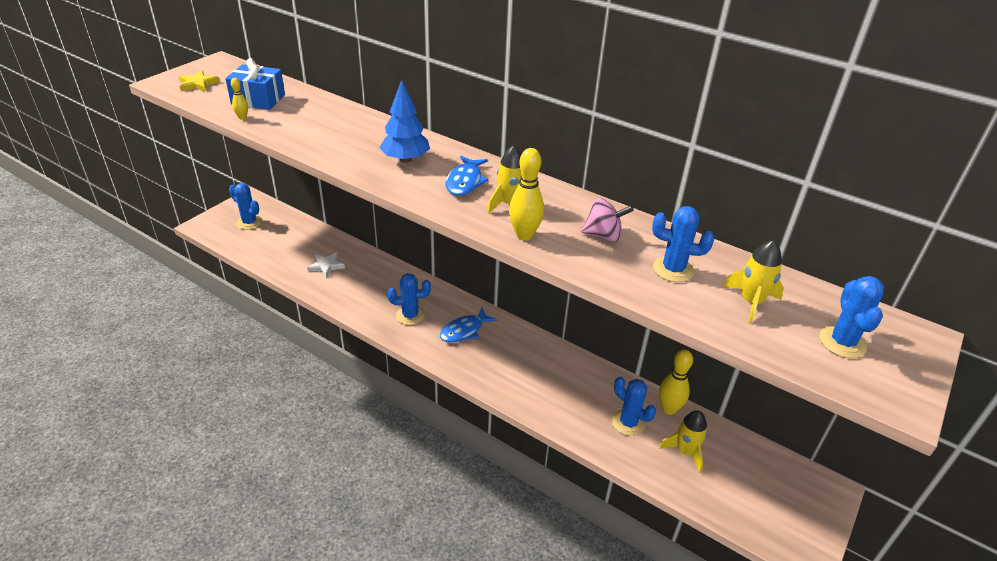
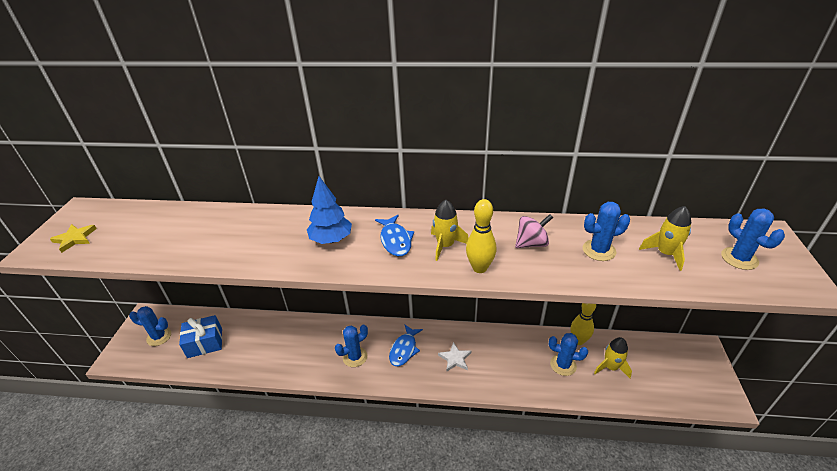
camera: 25 degrees left, 0 degrees up
(242, 118) = (149, 256): yellow bowling pin -> none
(258, 99) = (151, 232): blue gift -> blue gift (205, 343)
(326, 266) = (256, 346): white star -> white star (455, 358)

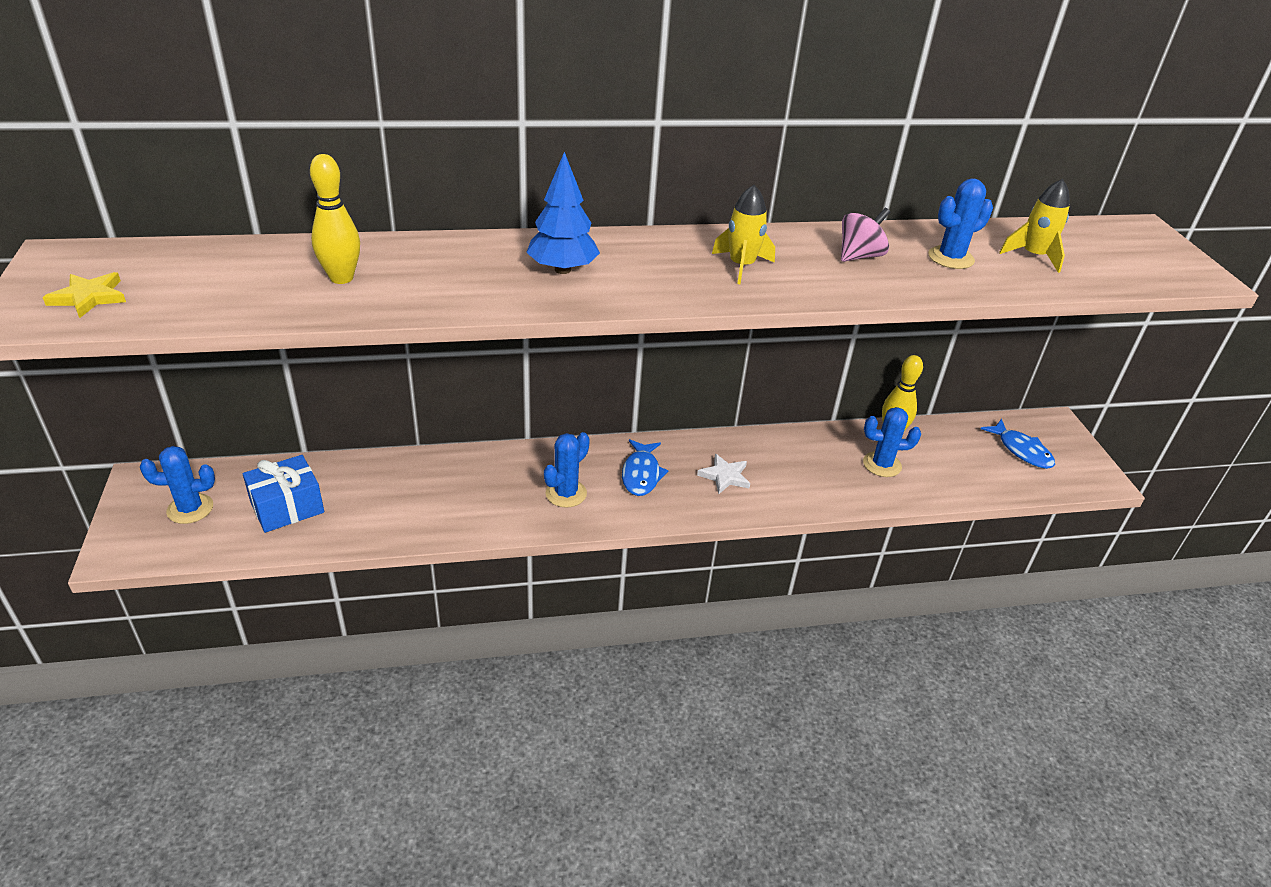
camera: 20 degrees left, 0 degrees up
(395, 240) = (663, 264): blue fish -> blue fish (1021, 450)
(479, 268) = (805, 288): yellow bowling pin -> yellow bowling pin (341, 278)
(611, 367) = (946, 459): yellow rocket -> none
(739, 258) = (1120, 255): blue cactus -> none

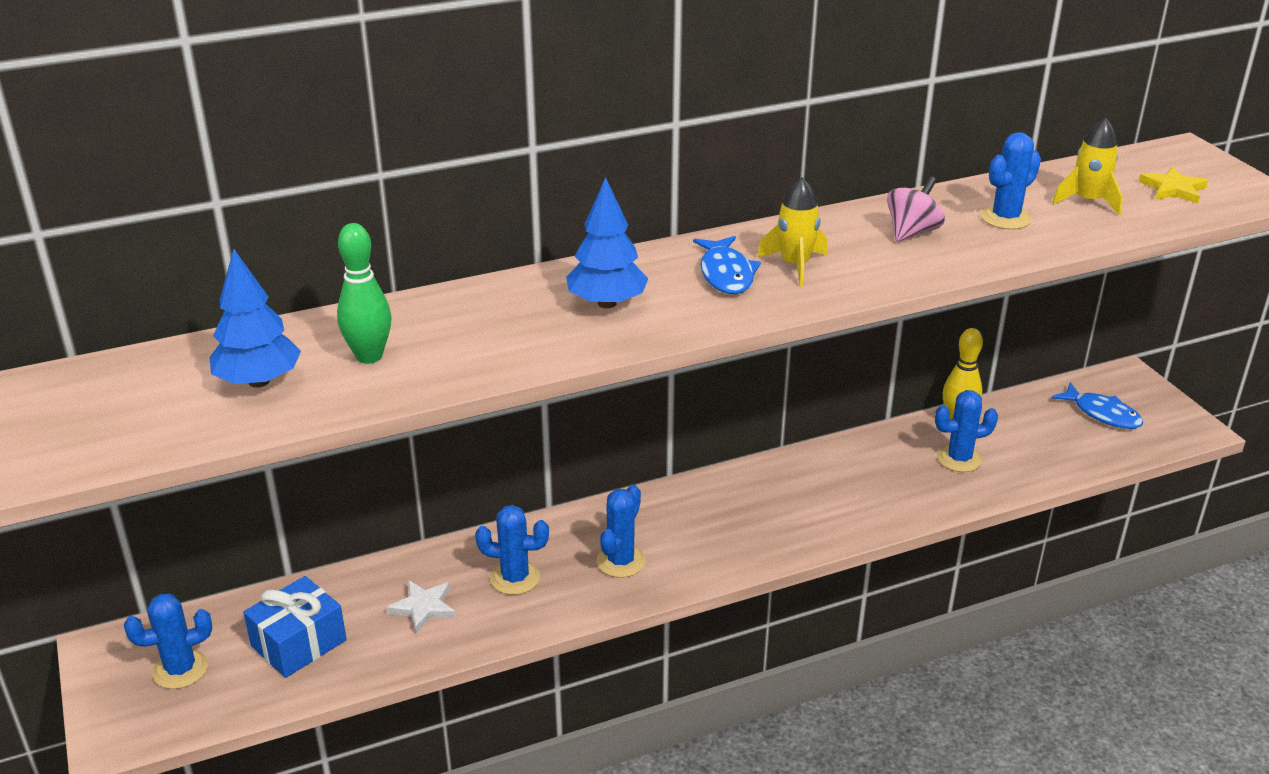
camera: 10 degrees left, 5 degrees down
(89, 297) = (94, 430): yellow star -> yellow star (1173, 189)
(241, 282) = (258, 381): none -> blue tree
(341, 278) = (369, 356): yellow bowling pin -> green bowling pin
(476, 490) = (515, 578): none -> blue cactus
(641, 474) = (698, 522): blue fish -> blue fish (726, 274)
(724, 476) = (792, 506): white star -> white star (423, 607)

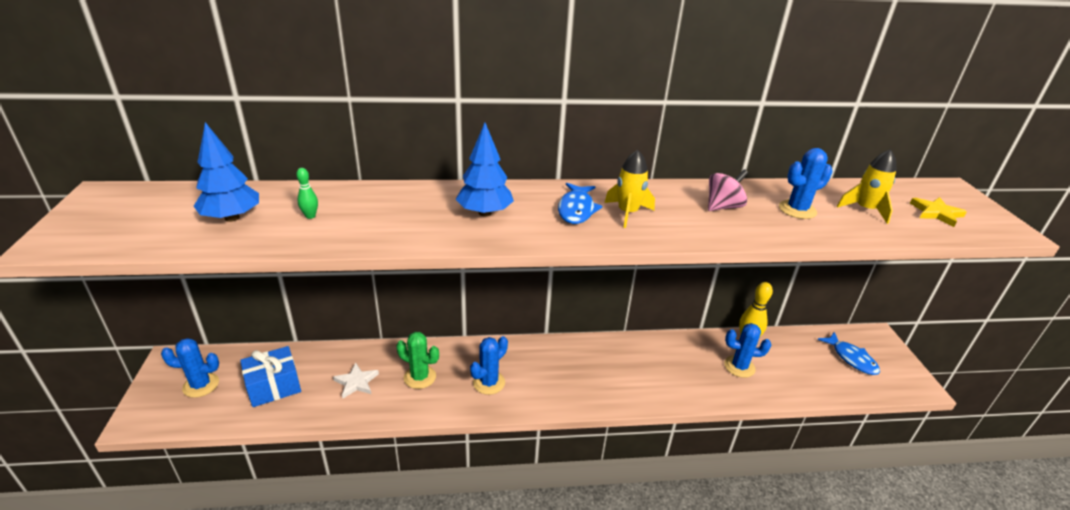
camera: 15 degrees right, 0 degrees up
(369, 356) = (310, 216): green bowling pin -> green bowling pin, size x0.53
(515, 578) = (420, 377): blue cactus -> green cactus

